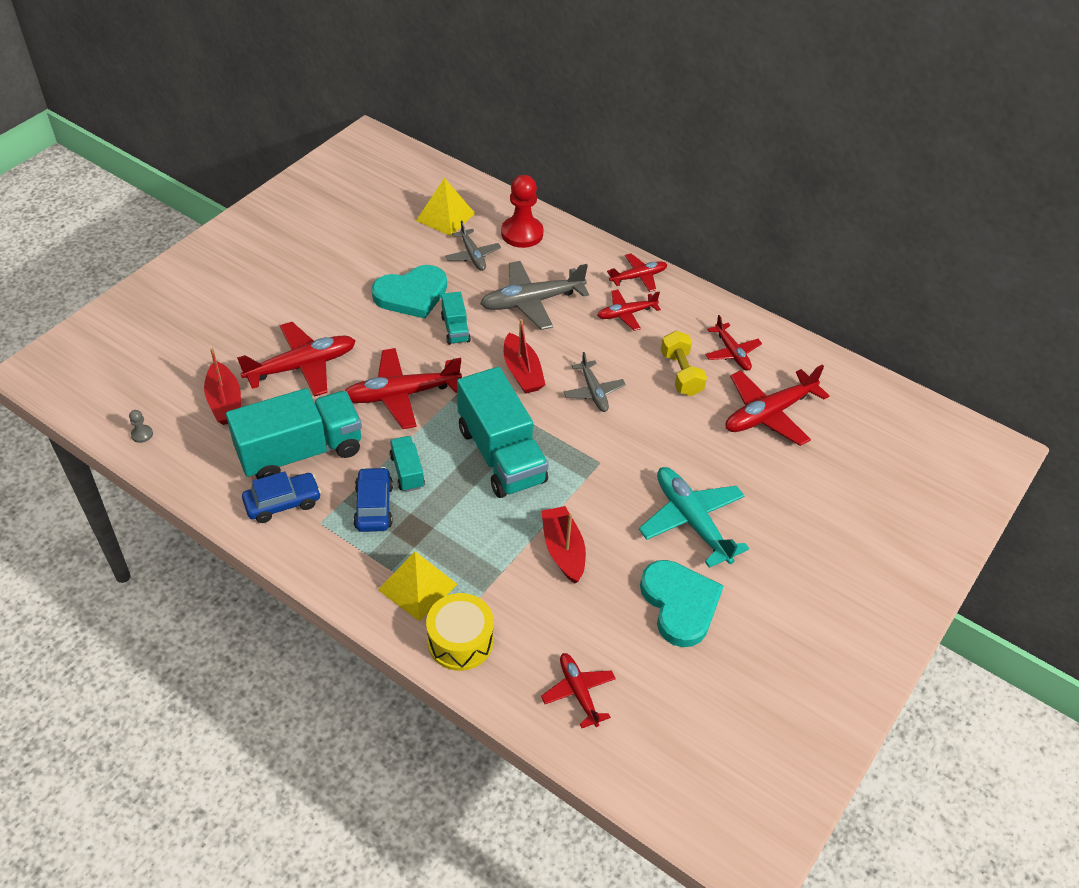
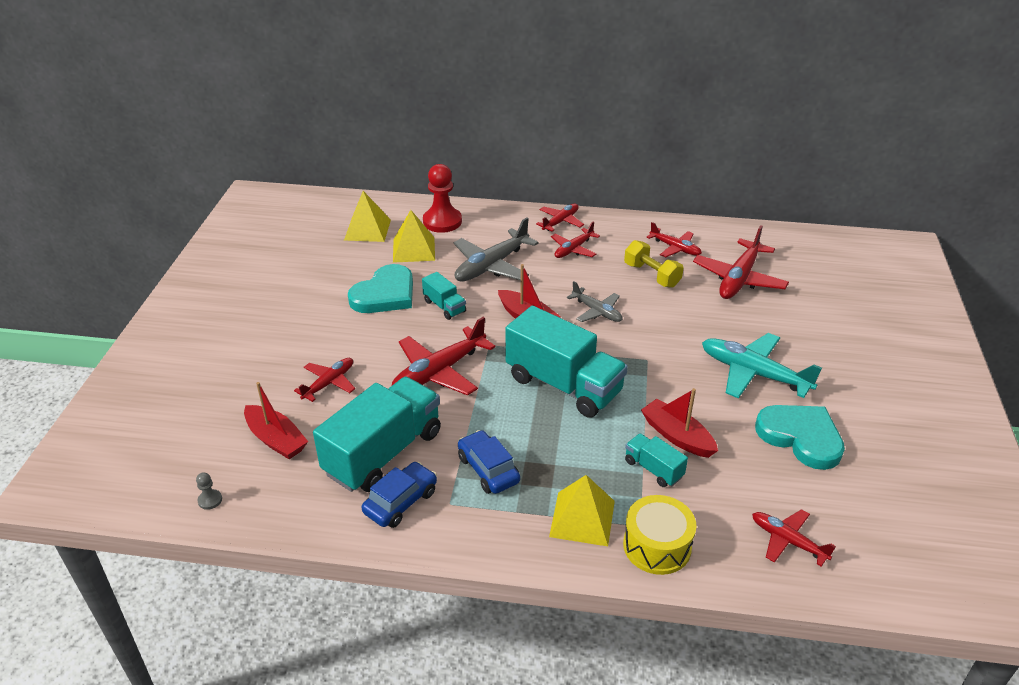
camera: 25 degrees left, 10 degrees down
(301, 366) = (328, 383): red plane -> red plane, size x0.59
(407, 471) = (494, 429): turquoise truck -> turquoise truck (653, 469)
(472, 255) = (414, 249): grey plane -> yellow pyramid

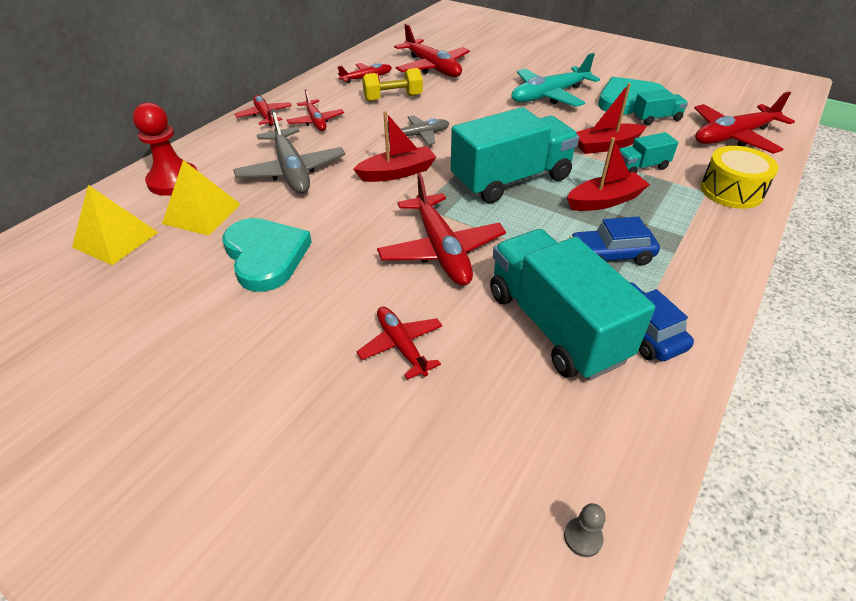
camera: 65 degrees left, 5 degrees up
(276, 439) = (484, 426): red boat -> red boat (604, 201)
(444, 306) = (331, 218): turquoise truck -> turquoise truck (656, 118)
(582, 518) = (692, 218): yellow pyramid -> none
(788, 541) = (734, 137): red plane -> red plane, size x1.69

